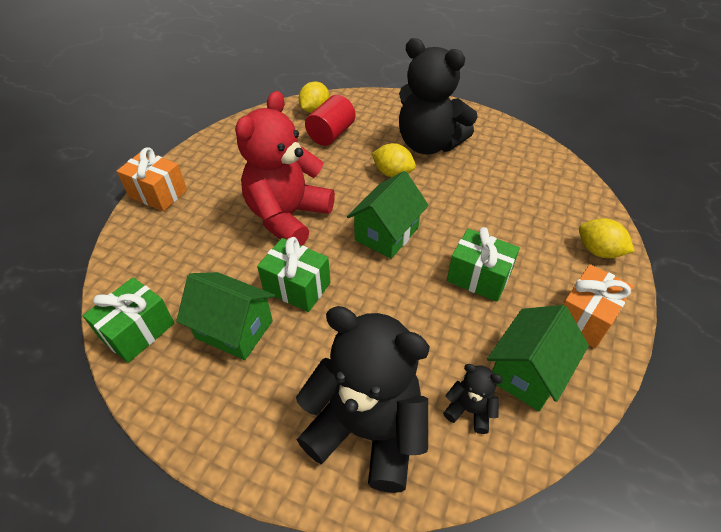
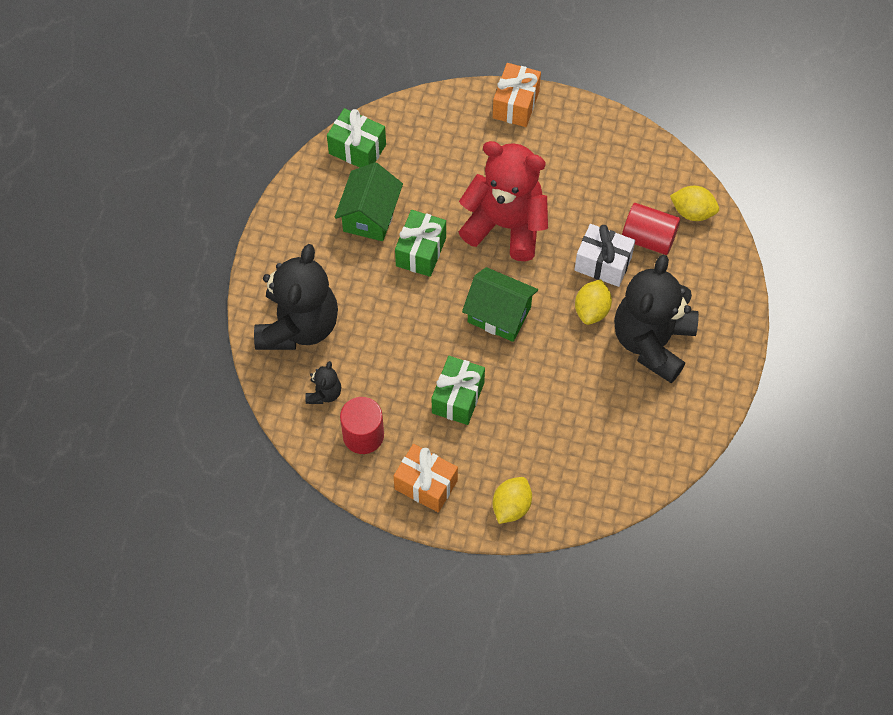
camera: 80 degrees right, 15 degrees up
(348, 161) = (603, 264): none -> white gift
(527, 372) = (363, 435): green house -> red cylinder

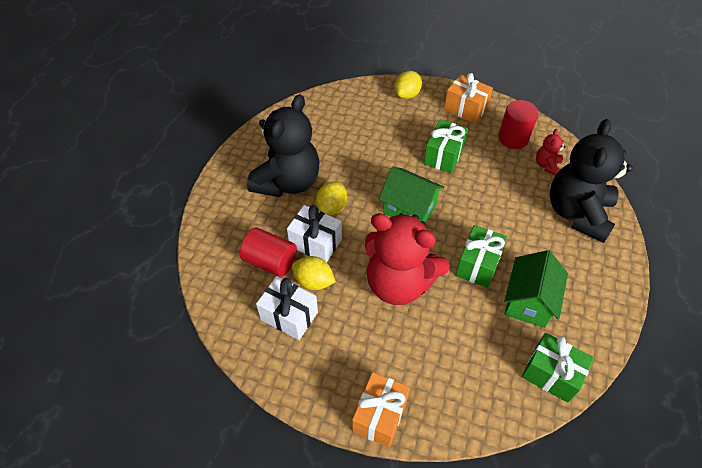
camera: 175 degrees left, 10 degrees down
(324, 393) = (547, 165): black teddy bear -> red teddy bear
(615, 183) = (289, 316): none -> white gift
(692, 212) = (223, 282): yellow lemon -> yellow lemon (314, 281)

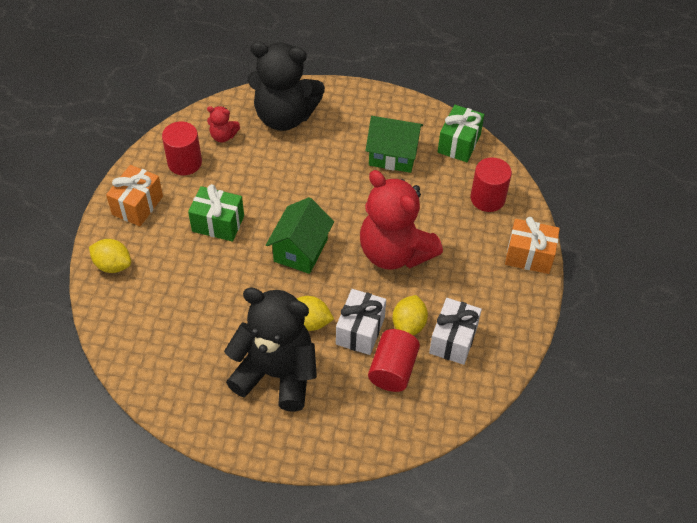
camera: 100 degrees left, 0 degrees up
(399, 283) = (395, 252): red teddy bear -> red teddy bear turned 120 degrees clockwise
(465, 388) = (487, 198): none -> red cylinder
(477, 265) = (360, 192): green gift -> none

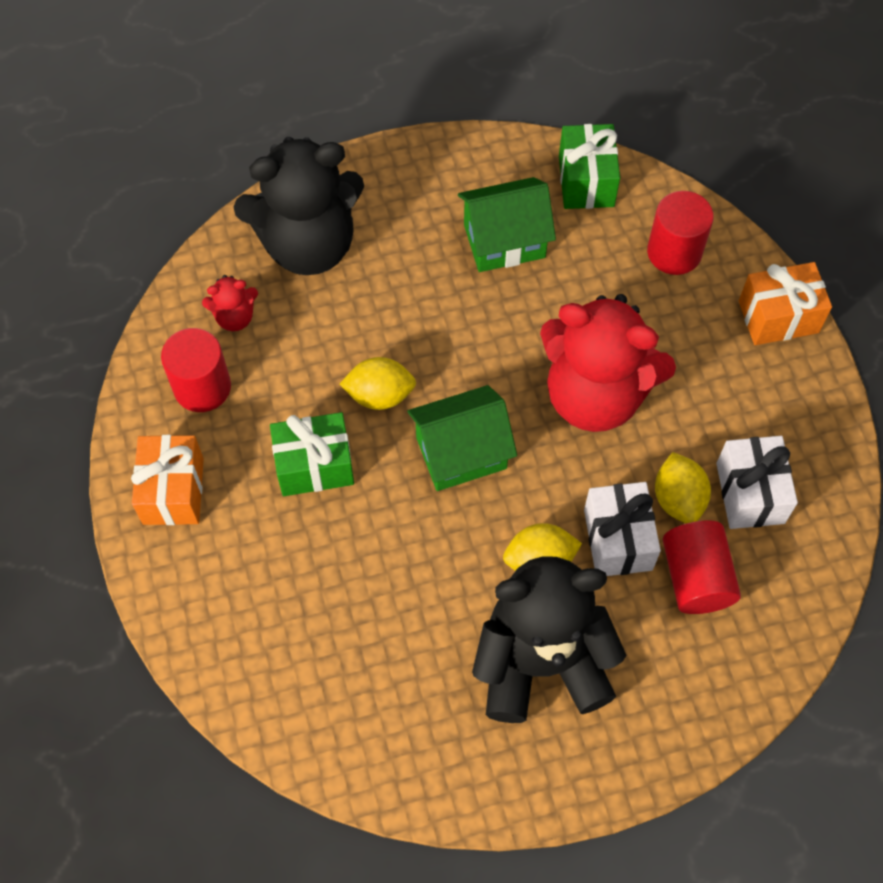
camera: 25 degrees left, 10 degrees up
(113, 265) = (196, 607): yellow lemon -> yellow lemon (379, 395)
(301, 250) = (461, 453): green house -> green house turned 75 degrees clockwise

